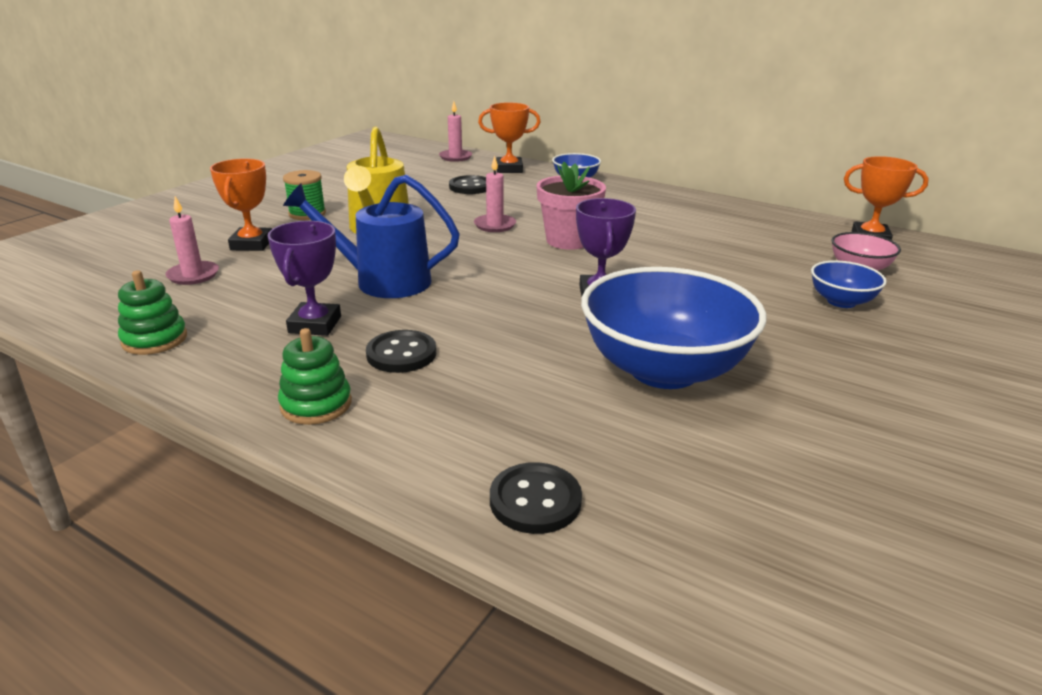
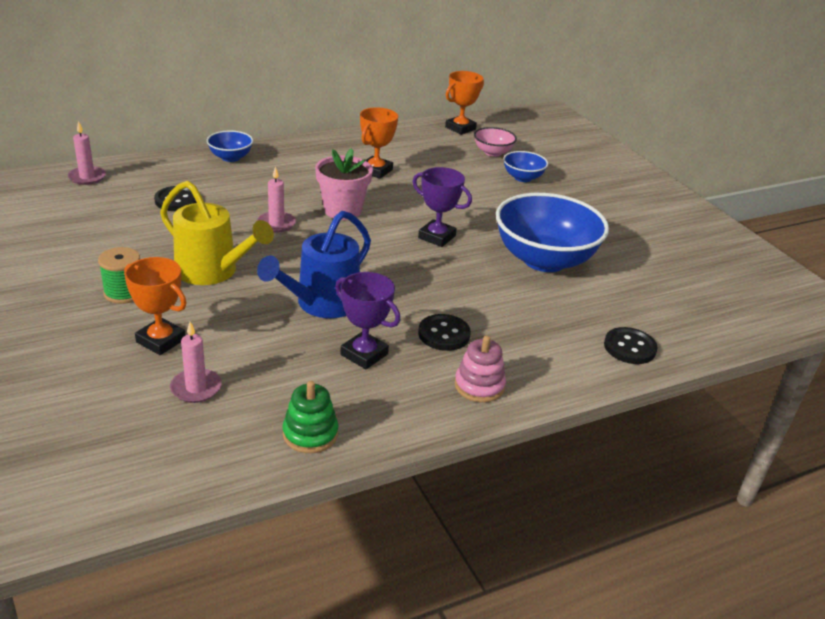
camera: 60 degrees left, 5 degrees up
(316, 404) = (479, 386): green stacking toy -> pink stacking toy
(509, 169) = (161, 169): orange trophy -> orange trophy (376, 171)

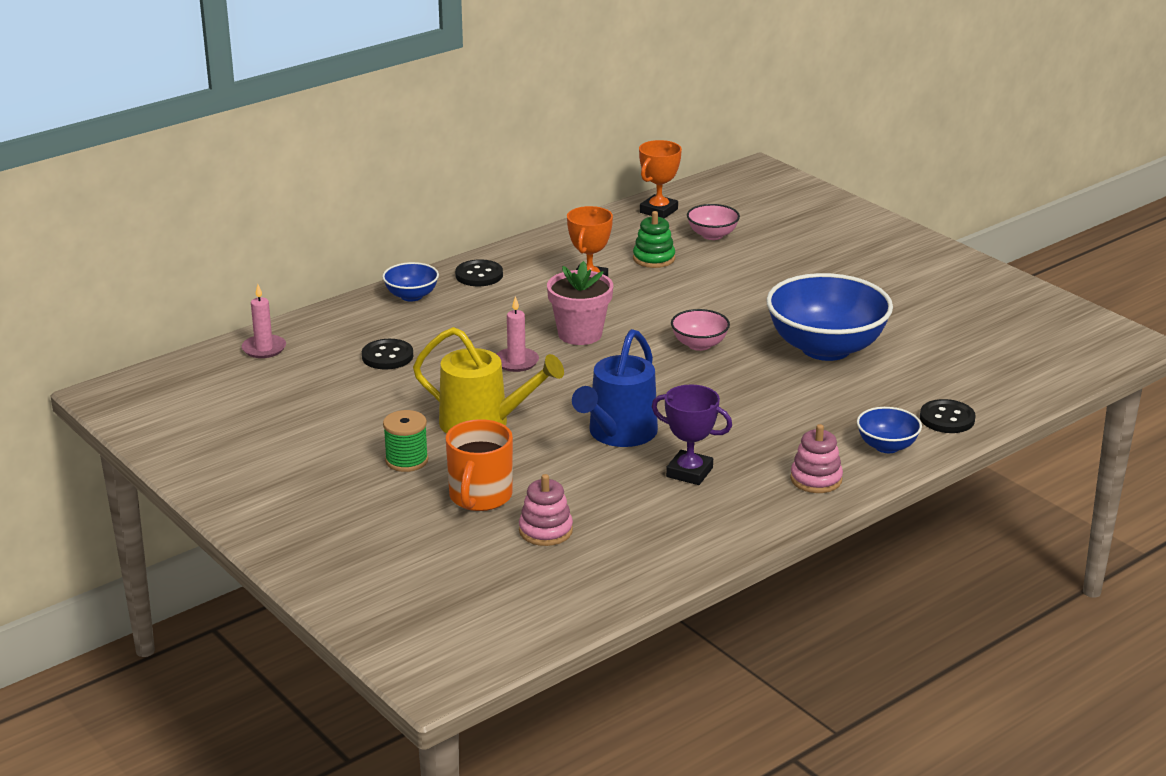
camera: 10 degrees left, 5 degrees down
(161, 340) = (480, 497): orange trophy -> orange mug
(196, 388) = (545, 531): pink candle -> pink stacking toy
(310, 434) = (679, 547): green stacking toy -> green stacking toy (654, 258)
(436, 237) = (699, 344): purple trophy -> pink bowl
(444, 334) = (758, 440): black button -> black button (479, 275)
(523, 178) = (761, 260): blue bowl -> blue bowl (887, 446)

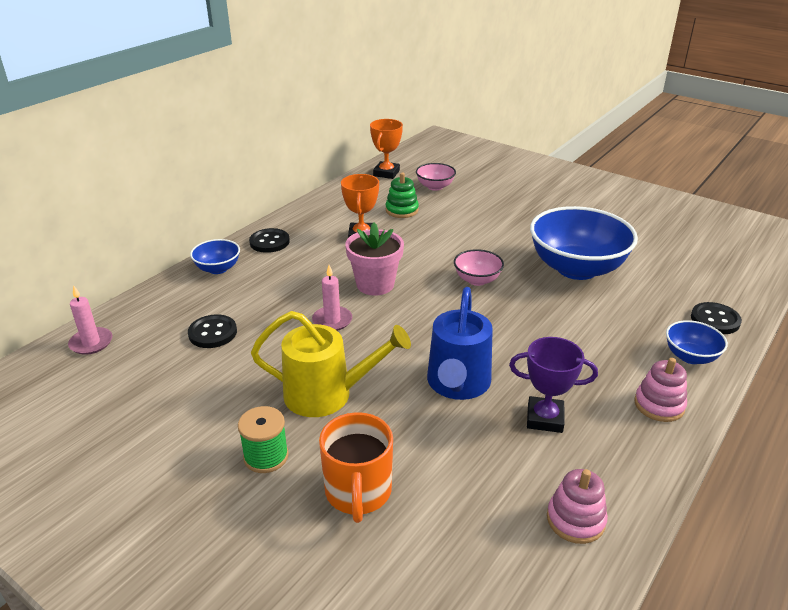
camera: 15 degrees left, 5 degrees up
(545, 531) = (445, 528): pink stacking toy -> pink stacking toy (575, 520)

